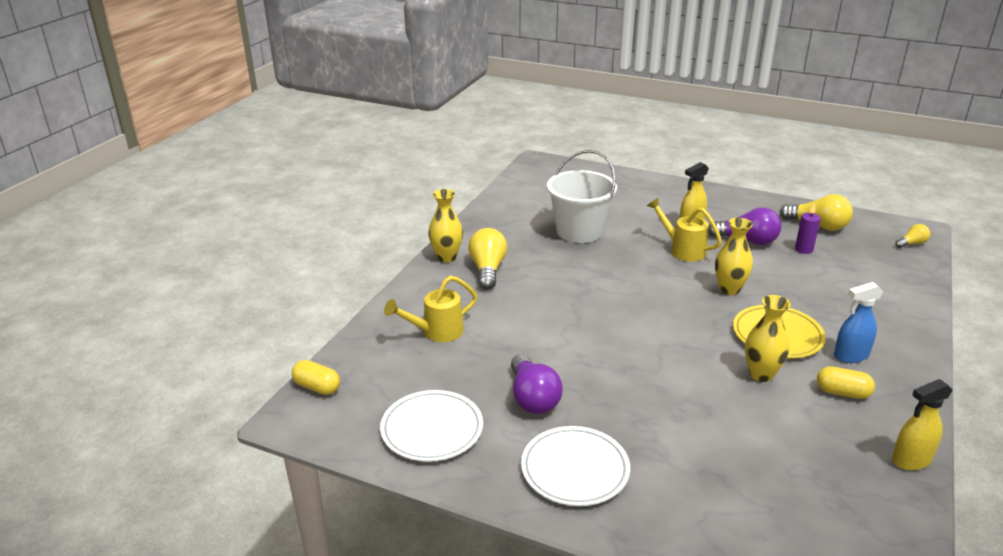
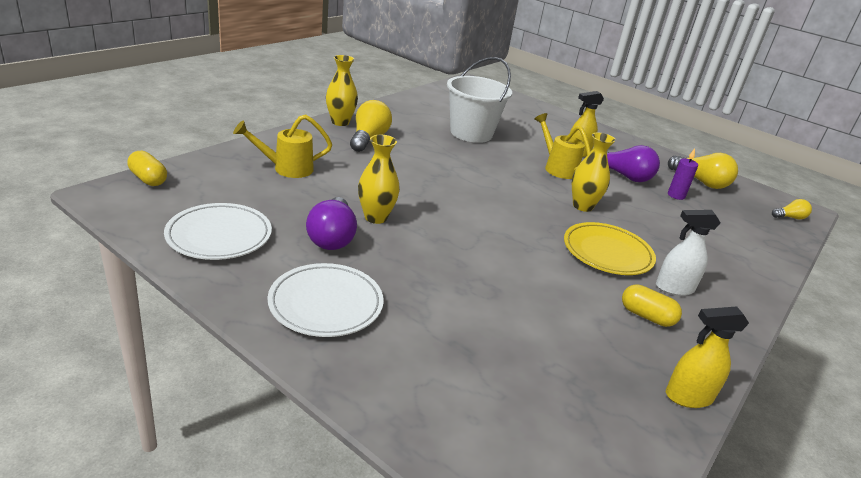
camera: 10 degrees right, 0 degrees up
(761, 374) = (570, 278): yellow vase -> yellow vase (375, 217)
(850, 356) = (674, 288): blue spray bottle -> white spray bottle

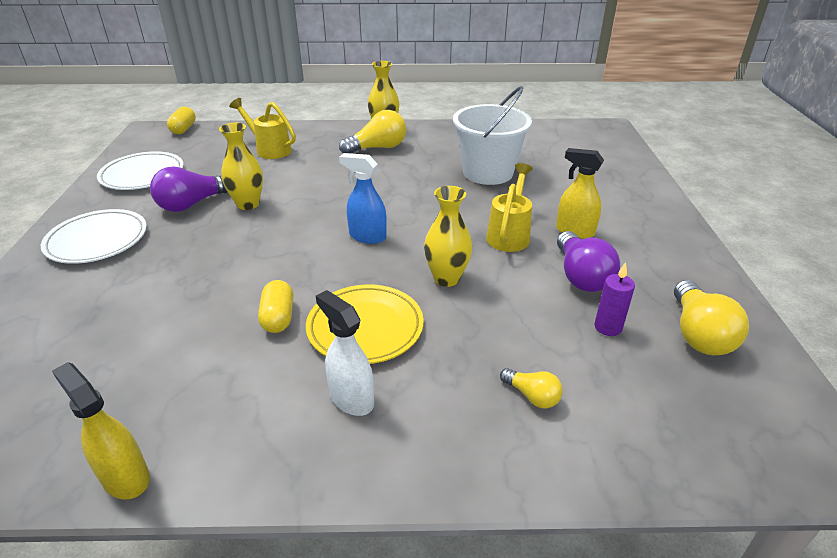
camera: 55 degrees right, 5 degrees up
(497, 202) = (367, 236): none -> blue spray bottle
(646, 316) = (261, 397): yellow capsule -> yellow capsule (278, 317)
(789, 217) = (765, 454): yellow light bulb -> yellow light bulb (532, 396)

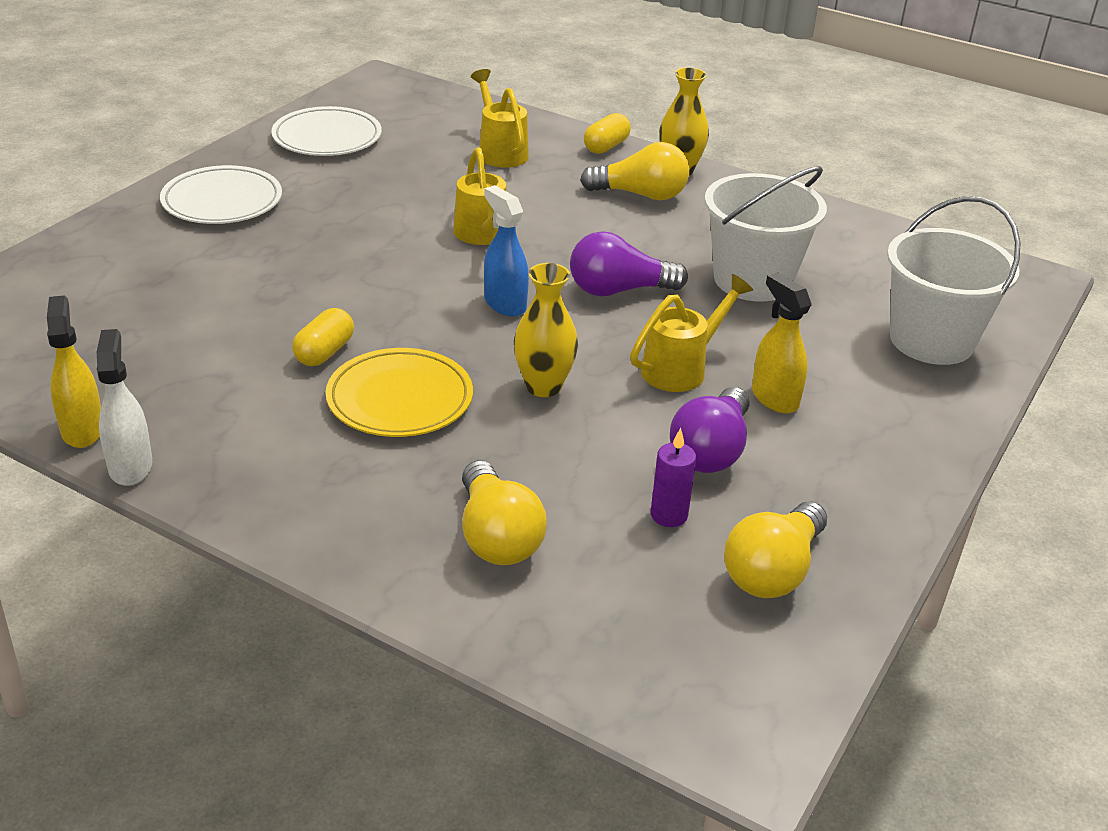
camera: 30 degrees right, 0 degrees up
(183, 129) = (423, 89): yellow capsule -> yellow capsule (606, 147)
(193, 204) = (350, 193): purple light bulb -> purple light bulb (619, 290)
(248, 204) = (409, 215): yellow vase -> none
(310, 201) = (483, 236): none -> yellow watering can
(351, 399) = (319, 456): white spray bottle -> white spray bottle (130, 466)
(532, 396) = (497, 536): yellow light bulb -> yellow light bulb, size x1.85
(605, 172) = (931, 340): none -> white bucket

